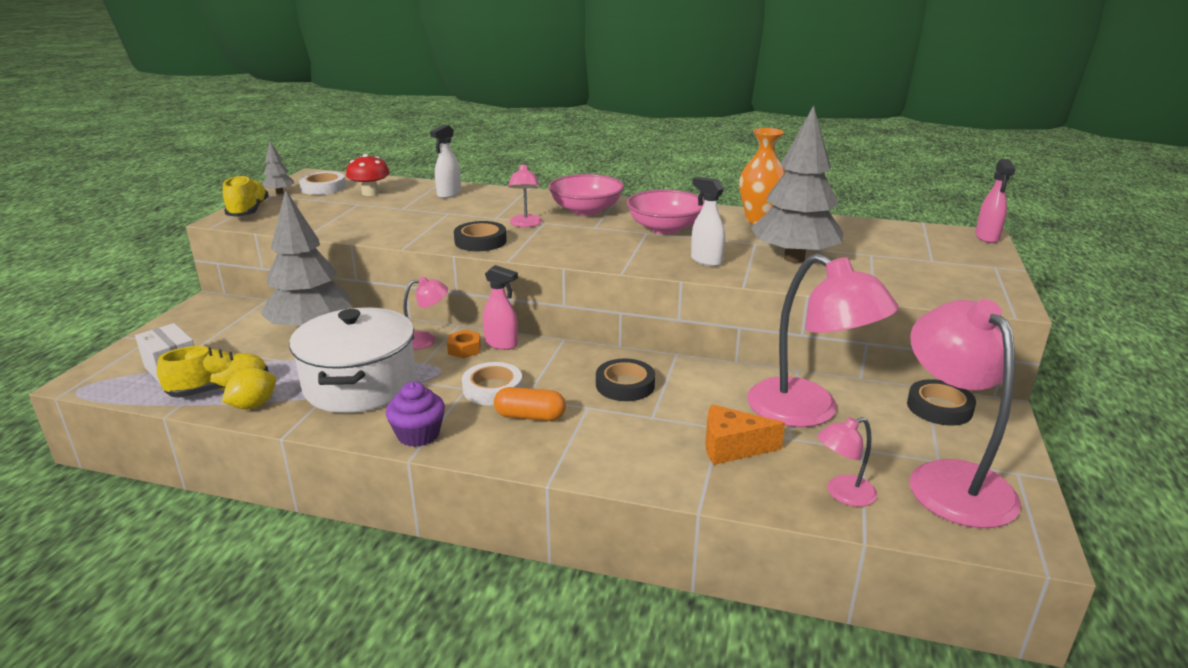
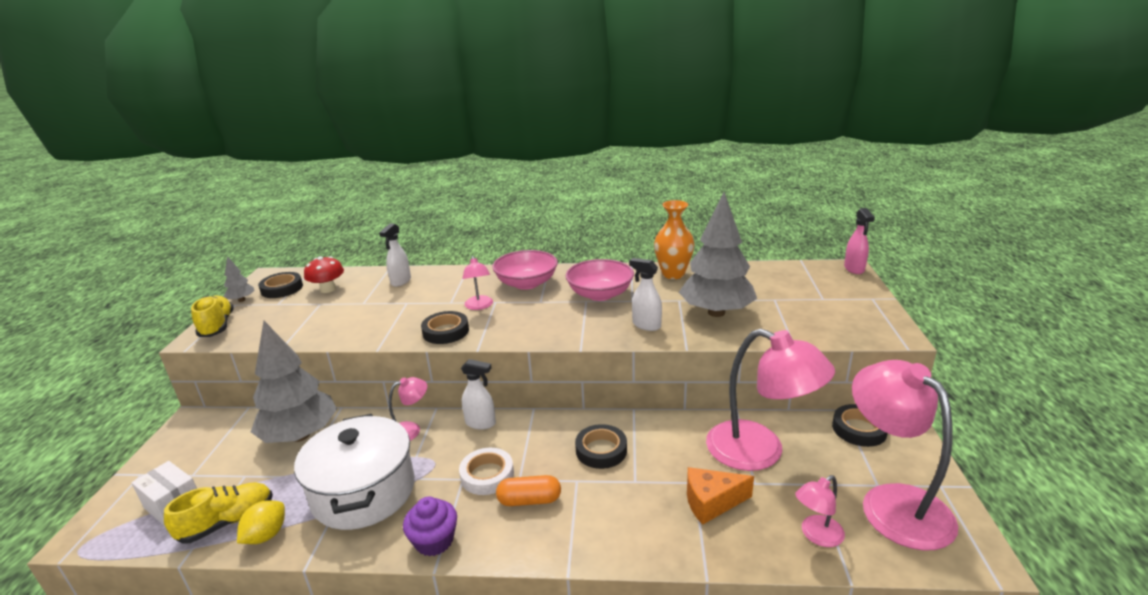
camera: 10 degrees left, 0 degrees up
(323, 187) = (282, 288): white tape -> black tape
(464, 349) = (449, 434): orange nut -> none
(501, 344) = (481, 423): pink spray bottle -> white spray bottle

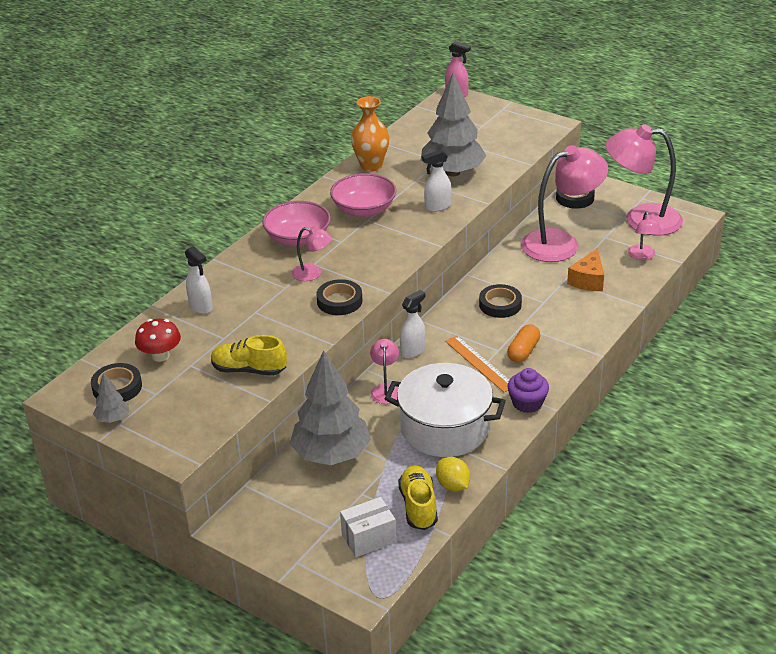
camera: 60 degrees left, 10 degrees up
(217, 326) = (164, 439): yellow shoe -> yellow shoe (249, 370)
(487, 475) = (479, 363): white tape -> orange ruler

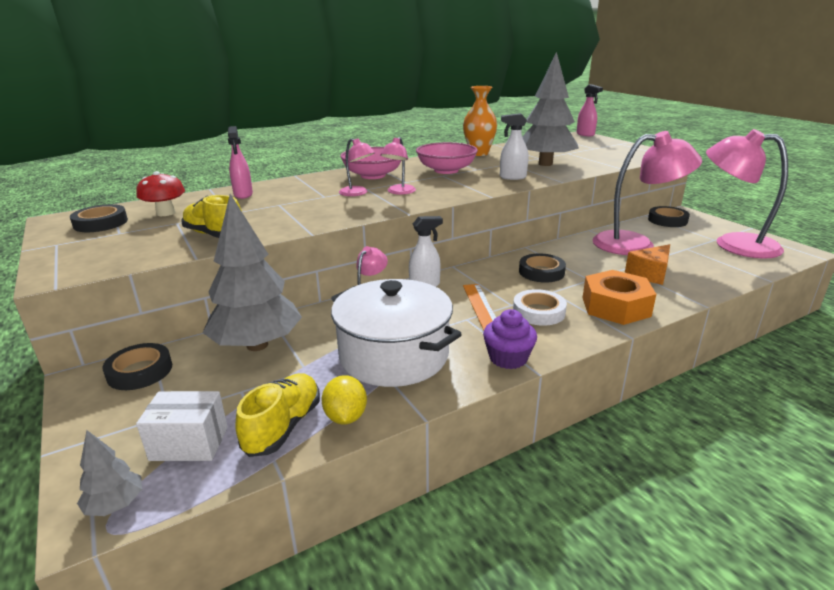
camera: 25 degrees right, 10 degrees down
(113, 418) = (59, 240): grey tree -> grey tree (116, 505)
(201, 307) = (243, 195): white spray bottle -> pink spray bottle
(339, 301) = (357, 211): black tape -> black tape (140, 371)
(523, 351) = (538, 312): orange capsule -> white tape
(577, 327) = (615, 307): none -> orange nut
(643, 256) = (724, 268): pink lamp -> pink lamp (399, 192)

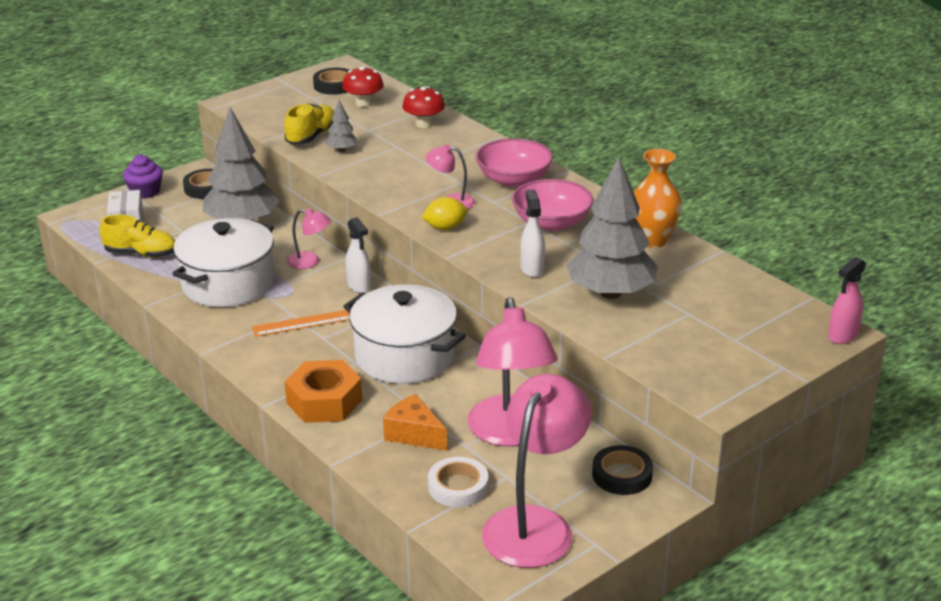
camera: 80 degrees right, 5 degrees up
(116, 505) = (80, 219): grey tree -> grey tree (342, 150)
(243, 195) = (424, 124): pink spray bottle -> red mushroom
(345, 417) = (150, 274): yellow lemon -> yellow lemon (445, 228)
(357, 193) = (442, 180): pink lamp -> none
(508, 358) = (224, 338): purple cupcake -> purple cupcake (145, 192)
(538, 312) = (309, 353): white tape -> white tape (458, 487)
(541, 272) = (404, 356): black tape -> white pot

